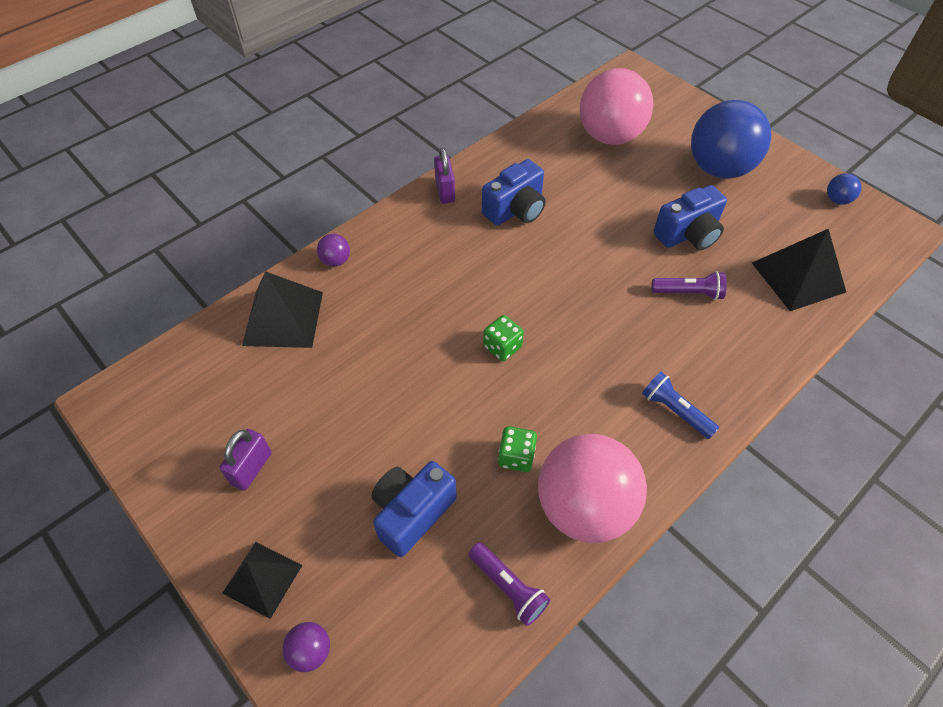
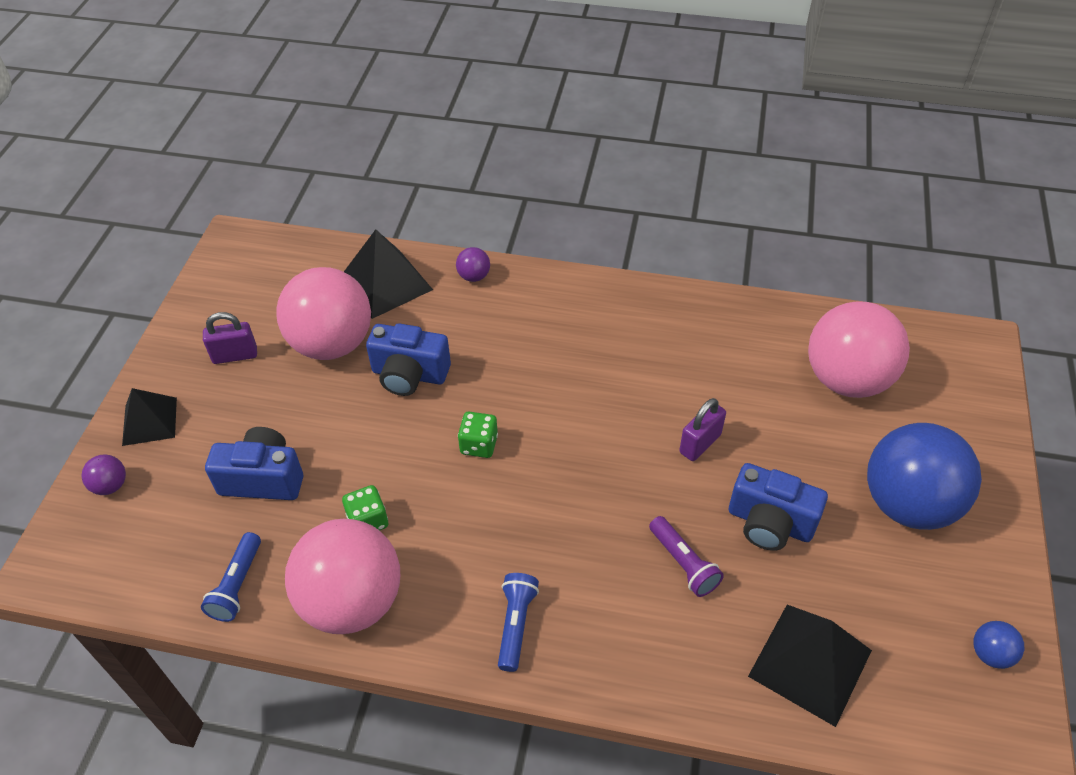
camera: 55 degrees right, 5 degrees down
(311, 388) = (332, 343): none -> pink ball
(445, 191) = (627, 297): purple padlock -> purple padlock (700, 443)
(508, 587) = (237, 585): purple flashlight -> blue flashlight
(515, 210) = (656, 361): blue camera -> blue camera (409, 375)

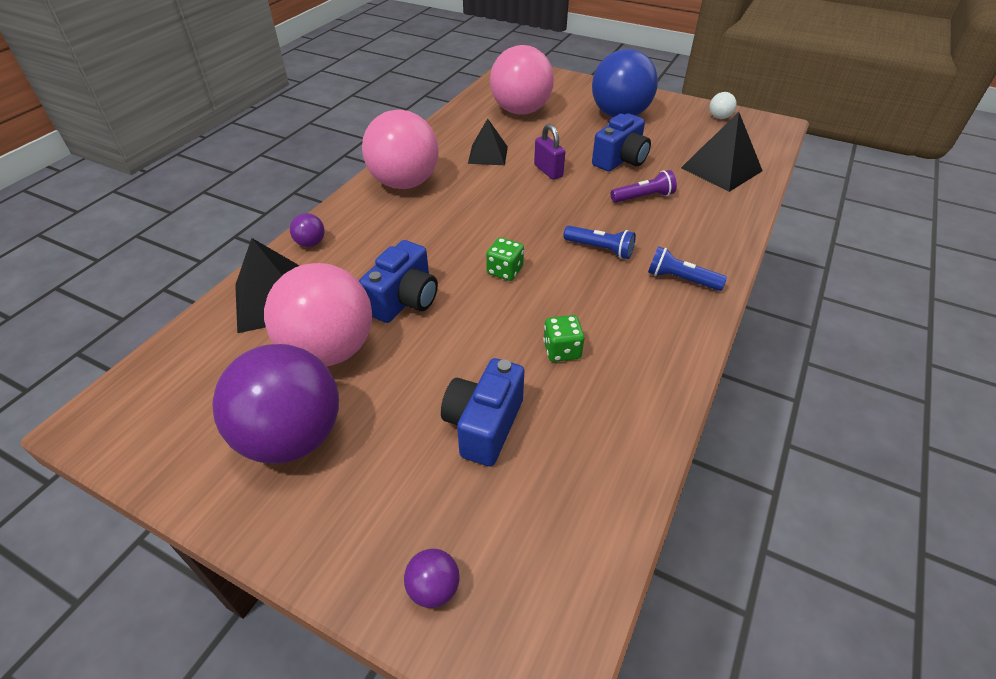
camera: 75 degrees left, 5 degrees down
(150, 421) = (347, 536): black pyramid -> black pyramid (488, 154)
(235, 355) = (292, 436): purple padlock -> purple ball
(237, 585) = (611, 459): blue flashlight -> blue flashlight (600, 249)
(352, 601) = (645, 371): pink ball -> pink ball (404, 183)
(990, 654) = (719, 117): blue ball -> white ball

